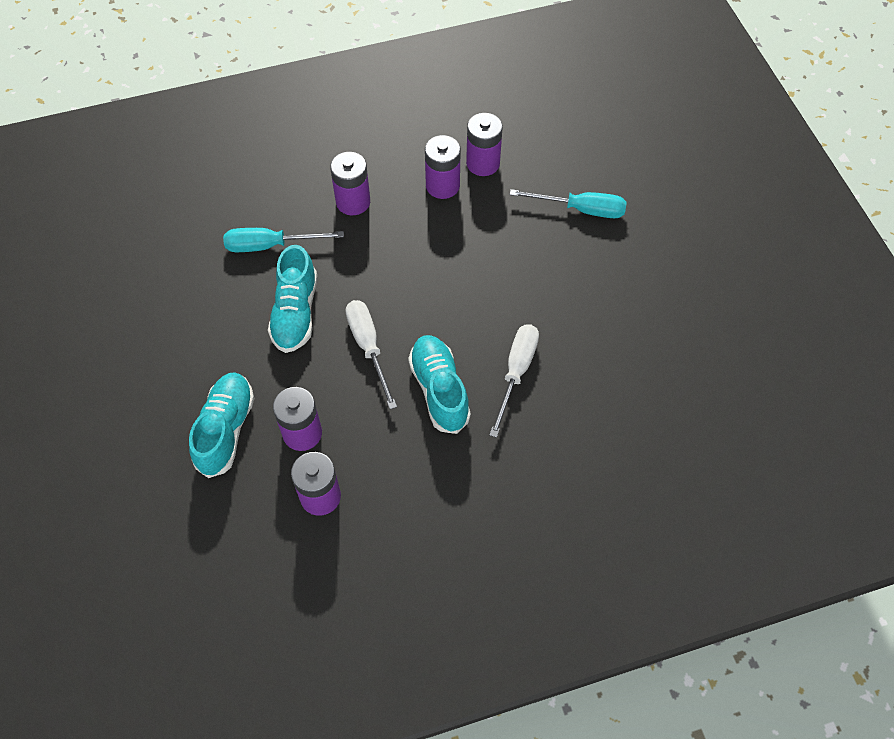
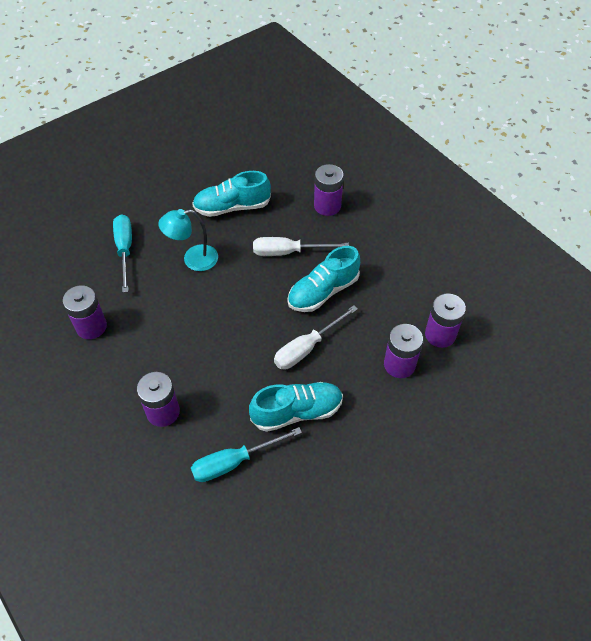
camera: 110 degrees left, 5 degrees down
(226, 430) = (424, 418): turquoise shoe -> turquoise shoe (232, 207)
(270, 245) = (234, 462): turquoise screwdriver -> turquoise screwdriver turned 90 degrees clockwise
(442, 186) = (125, 348): purple battery -> purple battery (327, 206)
(541, 271) = (193, 259): none -> turquoise lamp

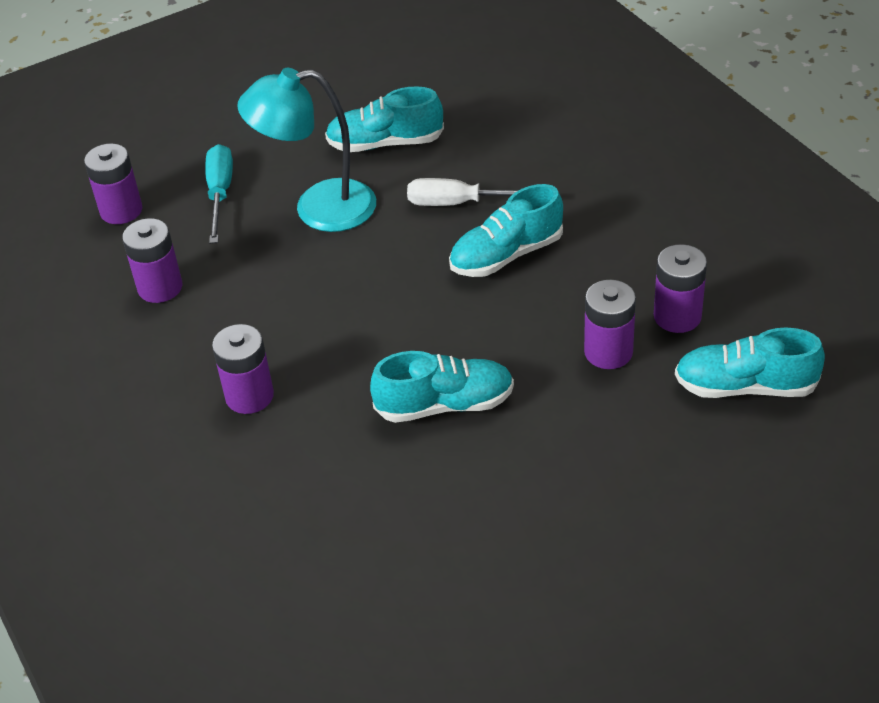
camera: 10 degrees right, 10 degrees down
(193, 259) = (318, 208): turquoise lamp -> turquoise lamp, size x1.56
(234, 462) = (344, 461): turquoise screwdriver -> none
(307, 347) = (472, 325): white screwdriver -> none
(327, 206) = (529, 145): purple battery -> purple battery (121, 210)
(491, 387) = (745, 386): none -> turquoise shoe

